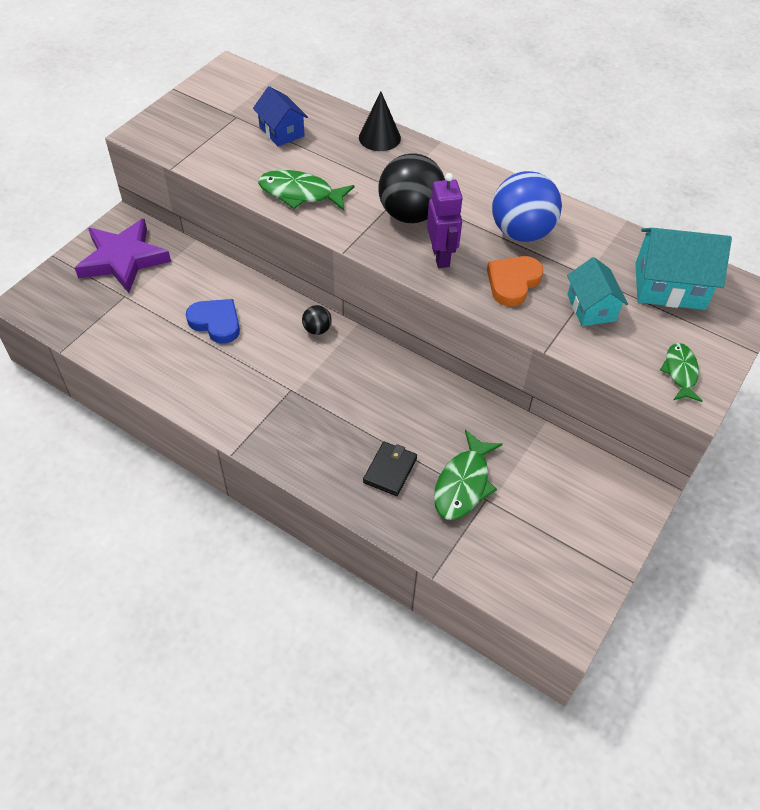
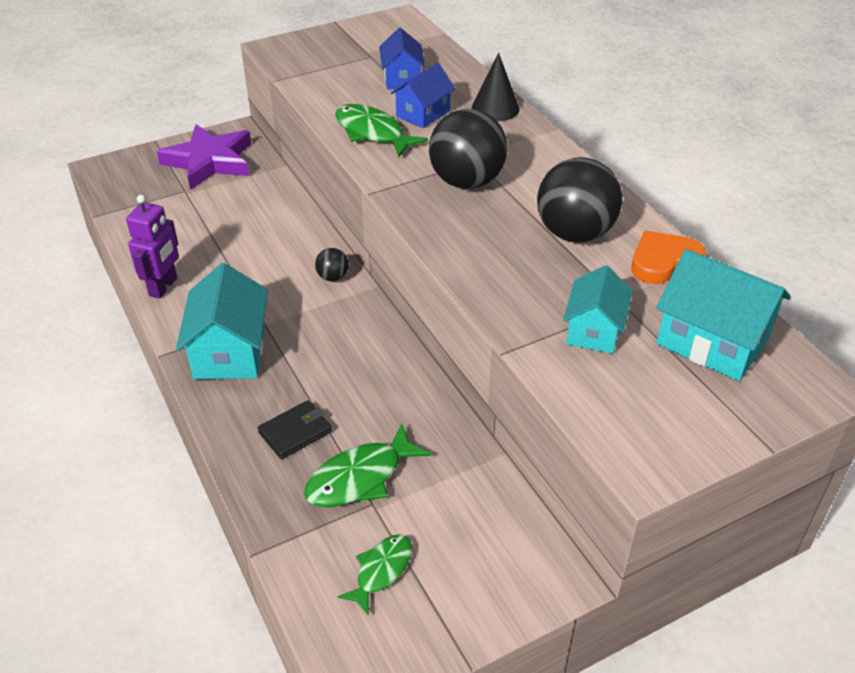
camera: 30 degrees right, 10 degrees down
(216, 323) = (244, 239): blue heart -> none
(286, 427) = (229, 352): none -> turquoise house
(326, 161) = (423, 114): none -> blue house
(441, 256) = (465, 228): purple robot -> purple robot (164, 287)
(513, 282) = (522, 276): orange heart -> orange heart (663, 262)
(521, 232) = (574, 233): blue ball -> black ball
(680, 372) = (650, 434): green fish -> green fish (381, 571)

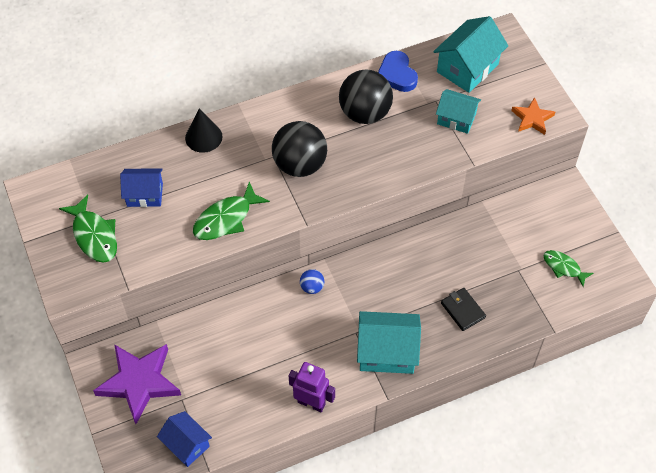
camera: 85 degrees left, 15 degrees up
(333, 277) = (312, 287): black ball -> blue ball
(360, 477) = (499, 275): green fish -> green fish (94, 235)
(423, 114) = (203, 184): blue house -> blue house (186, 444)
(625, 429) = (532, 118): none -> orange star
(663, 262) = (397, 74): orange heart -> blue heart

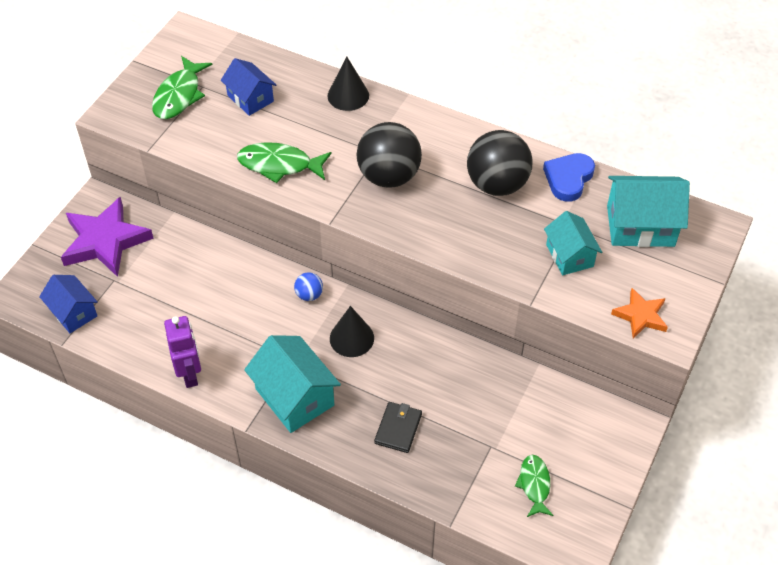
camera: 50 degrees right, 5 degrees down
(186, 444) = (73, 312): blue house -> blue house turned 45 degrees counterclockwise
(370, 287) = (351, 338): none -> black cone

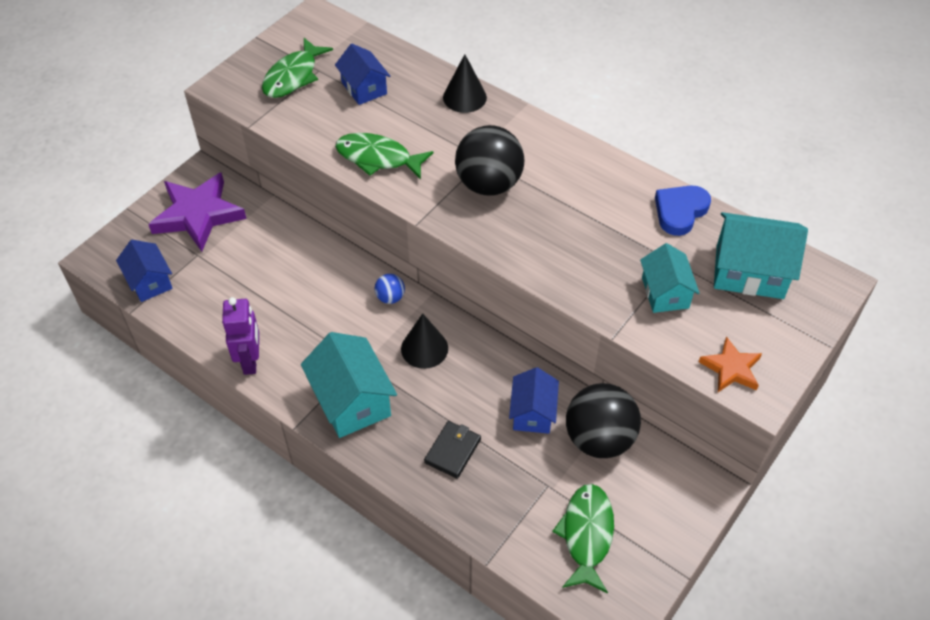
camera: 10 degrees right, 0 degrees up
(464, 383) = (533, 413): none -> blue house
(497, 184) = (601, 207): black ball -> black ball (599, 439)
(534, 485) = (586, 535): green fish -> green fish, size x1.53

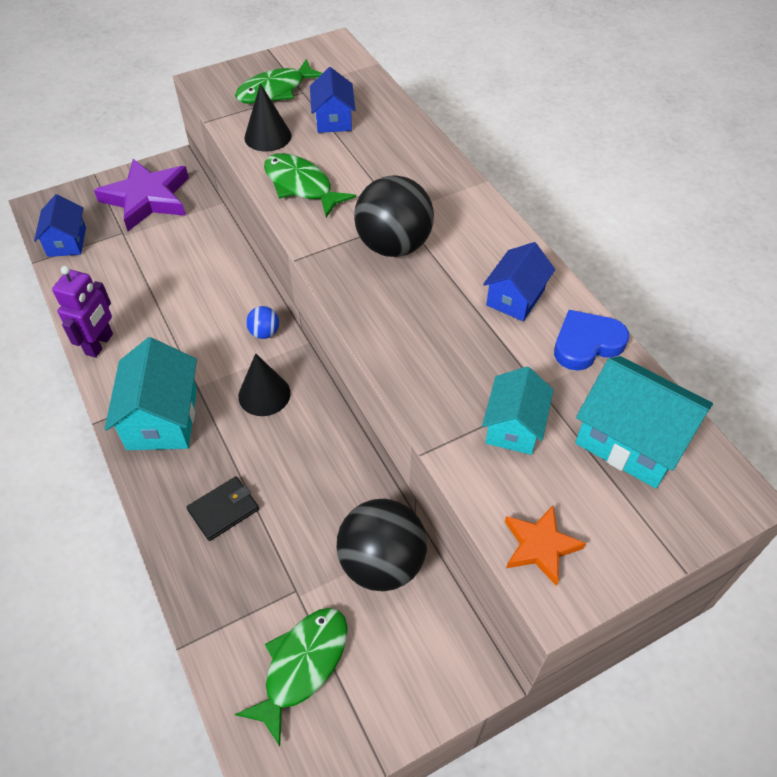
camera: 25 degrees right, 0 degrees up
(464, 97) = (425, 156): black cone -> black cone (268, 136)
(533, 413) = (329, 504): blue house -> blue house (515, 297)

